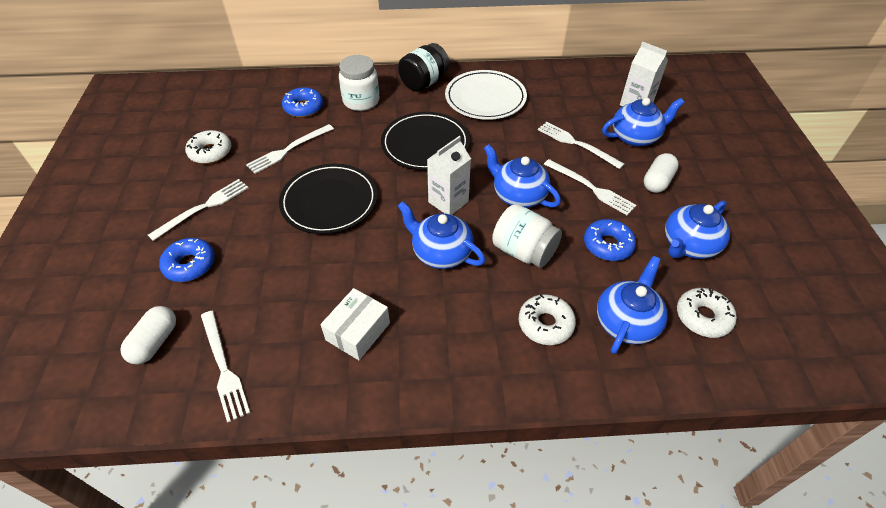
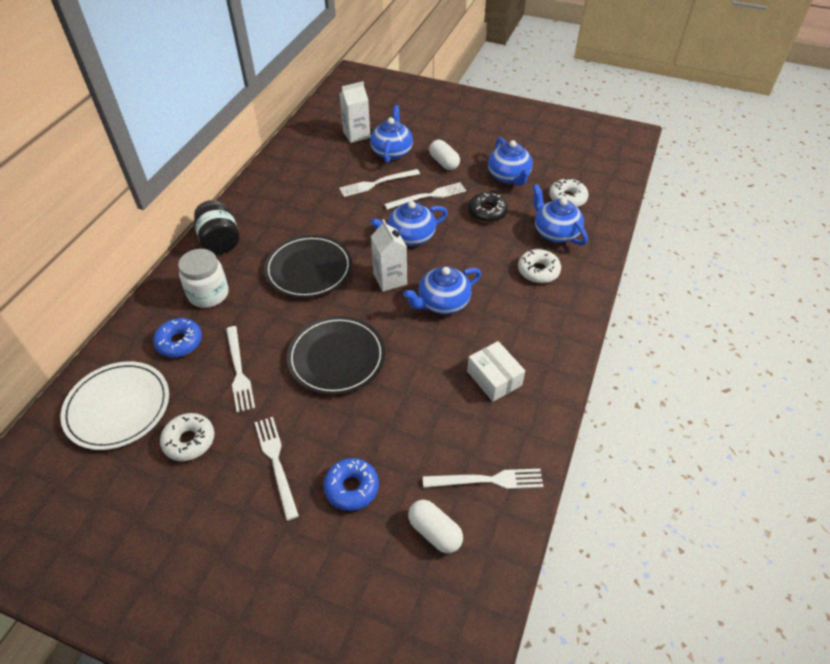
camera: 65 degrees left, 0 degrees up
(485, 98) = (278, 210): white plate -> white plate (118, 407)
(523, 251) = (468, 256): white jar -> none
(607, 245) = (487, 212): blue donut -> black donut

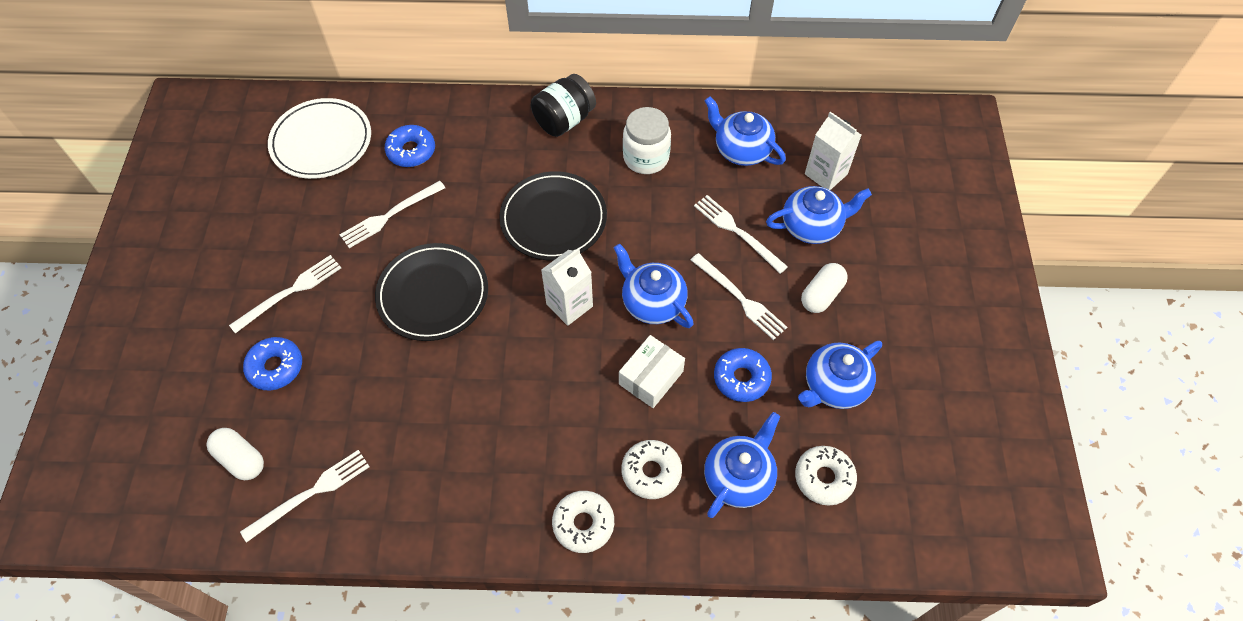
camera: 70 degrees right, 10 degrees up
(189, 441) = (298, 212): white donut -> white donut (583, 524)
(209, 294) = (482, 145): white jar -> white jar (646, 158)
(435, 532) = (241, 459): white capsule -> white capsule turned 75 degrees counterclockwise
(443, 303) = (551, 374): blue teapot -> blue teapot (741, 150)
(487, 212) = (741, 378): black donut -> blue donut
(487, 480) = (310, 493): white fork -> white fork turned 105 degrees counterclockwise
(494, 378) = (451, 464): white box -> white box (651, 377)

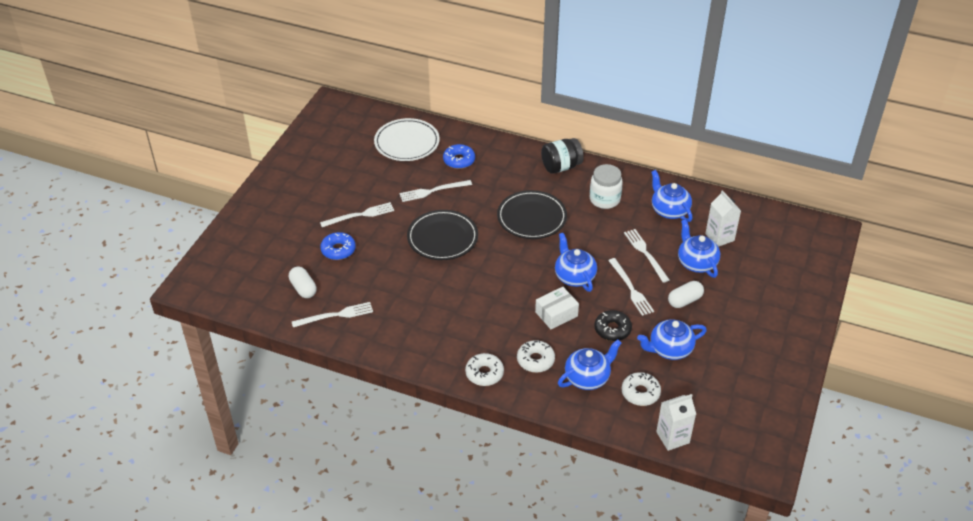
camera: 20 degrees right, 15 degrees down
(569, 305) = (522, 264): white carton -> white carton (672, 437)
(741, 378) = (612, 329): blue donut -> black donut
(812, 226) = (696, 263): blue teapot -> blue teapot turned 120 degrees counterclockwise

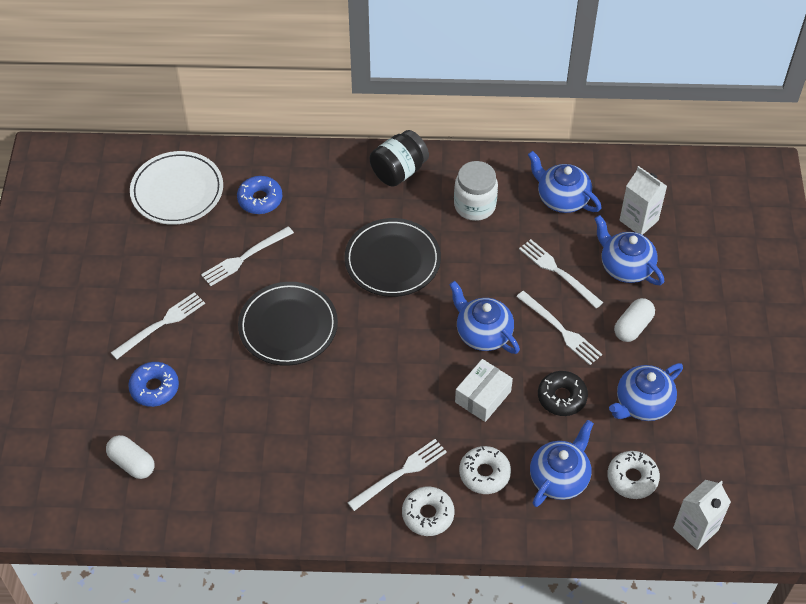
camera: 20 degrees left, 10 degrees up
(335, 315) = (194, 490): white fork -> white fork (400, 473)

